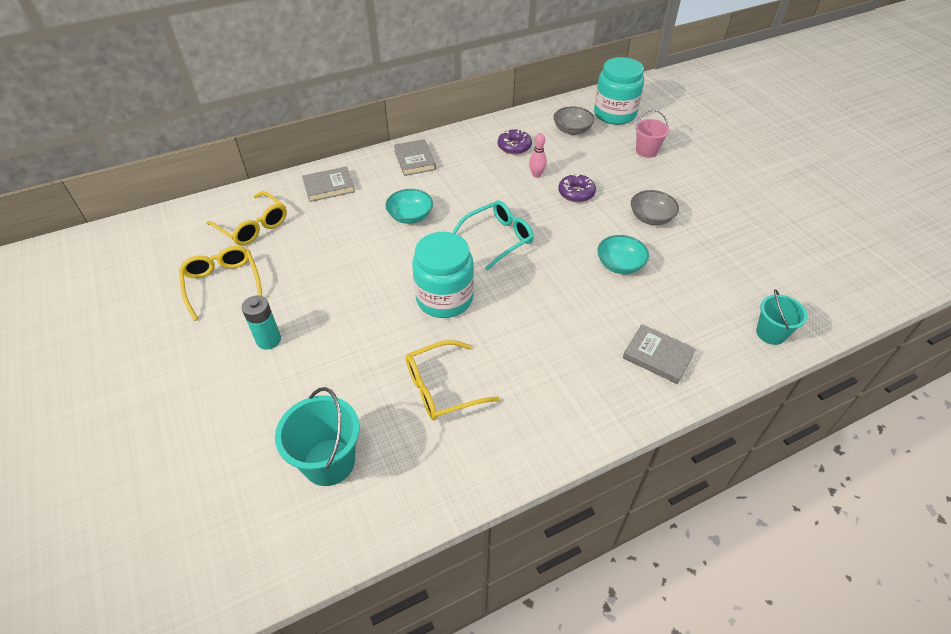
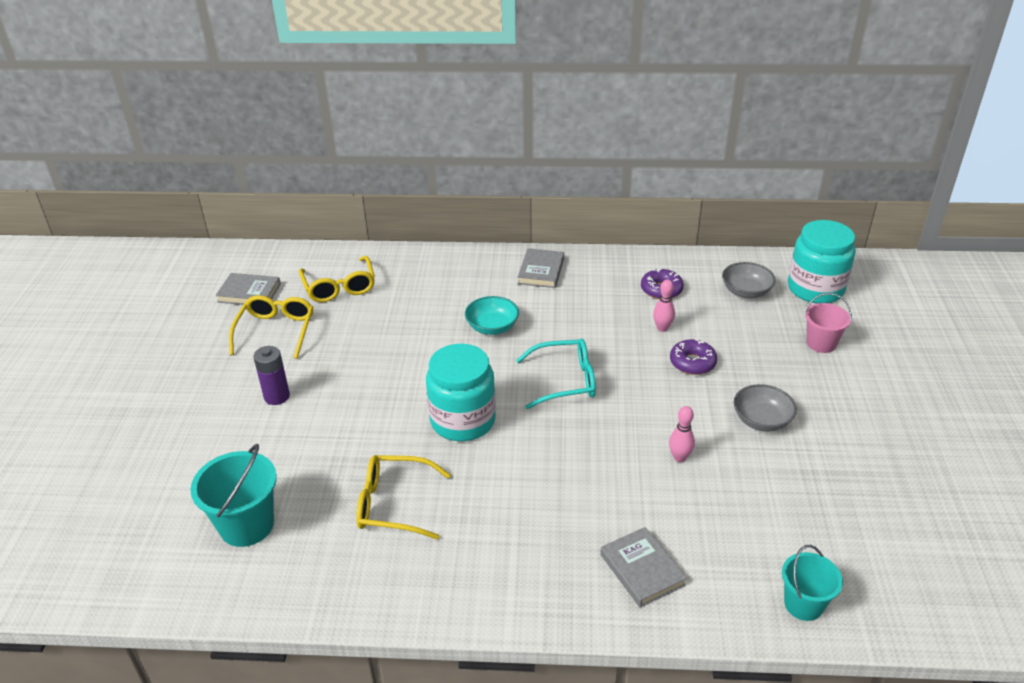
camera: 30 degrees right, 10 degrees down
(268, 340) = (277, 396): turquoise battery -> purple battery
(329, 187) = (435, 271): grey book -> grey book (249, 293)
(620, 264) = (679, 457): turquoise bowl -> pink bowling pin

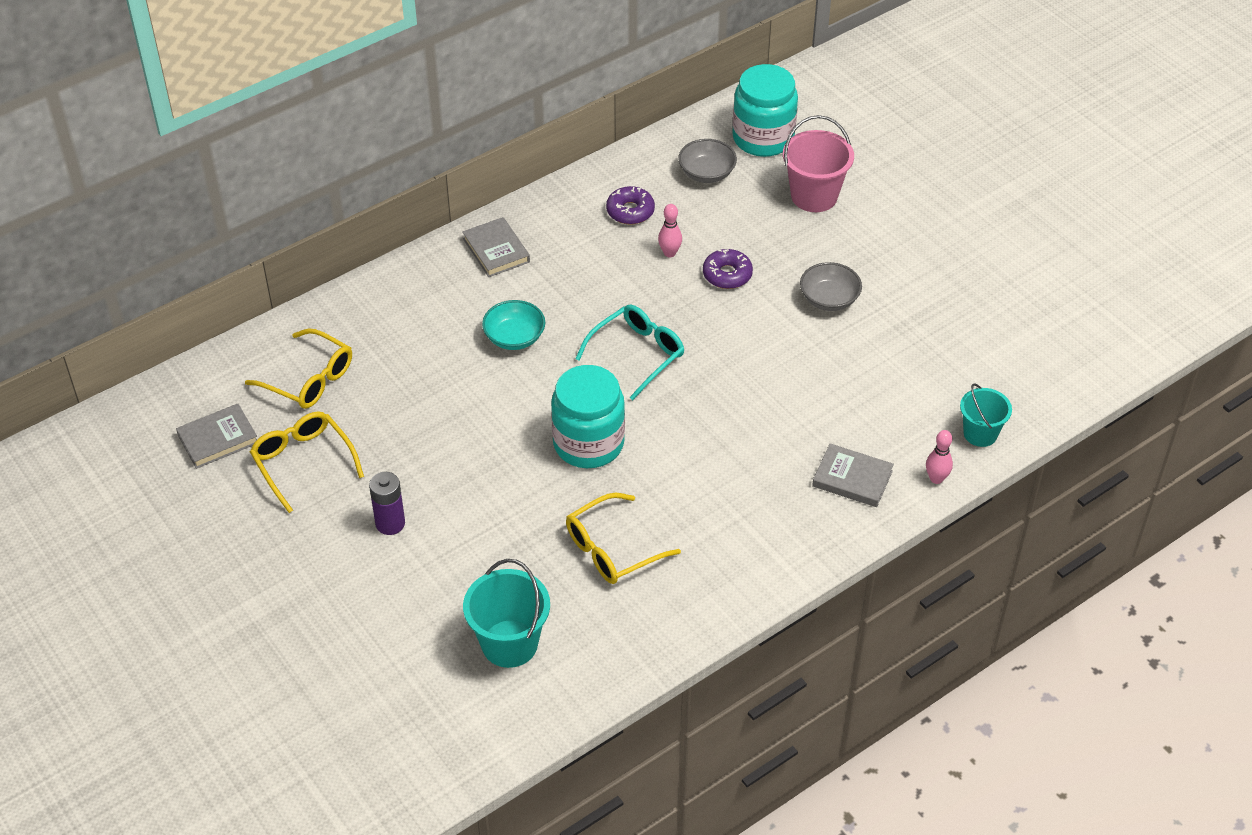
camera: 40 degrees left, 10 degrees up
(679, 457) = (796, 370): pink bowling pin -> pink bowling pin (936, 479)
(821, 343) = (814, 196): pink bucket -> pink bucket, size x1.54

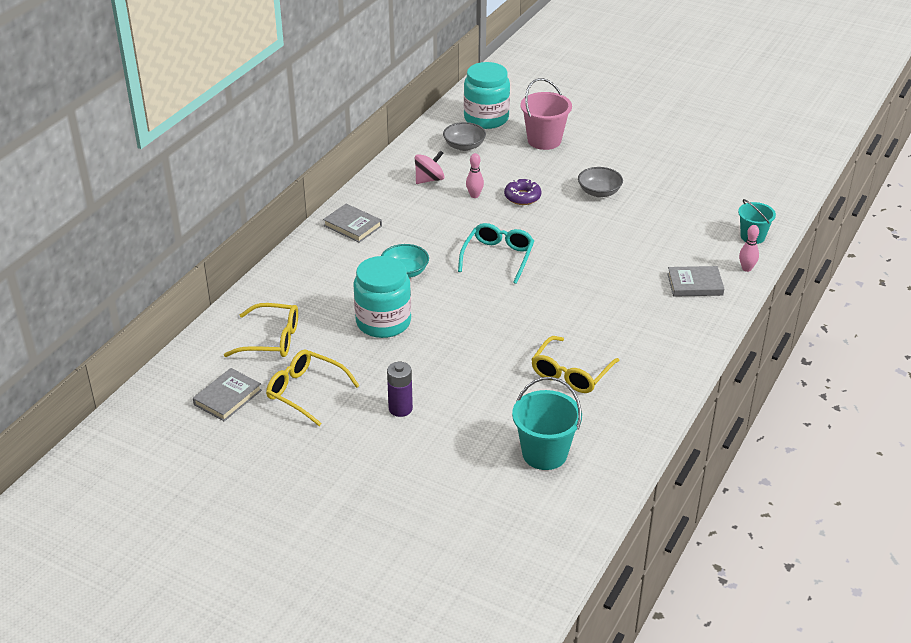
camera: 25 degrees left, 10 degrees down
(588, 443) = (505, 317): turquoise jar -> turquoise jar (383, 322)
(630, 211) = (429, 179): purple donut -> pink spinning top

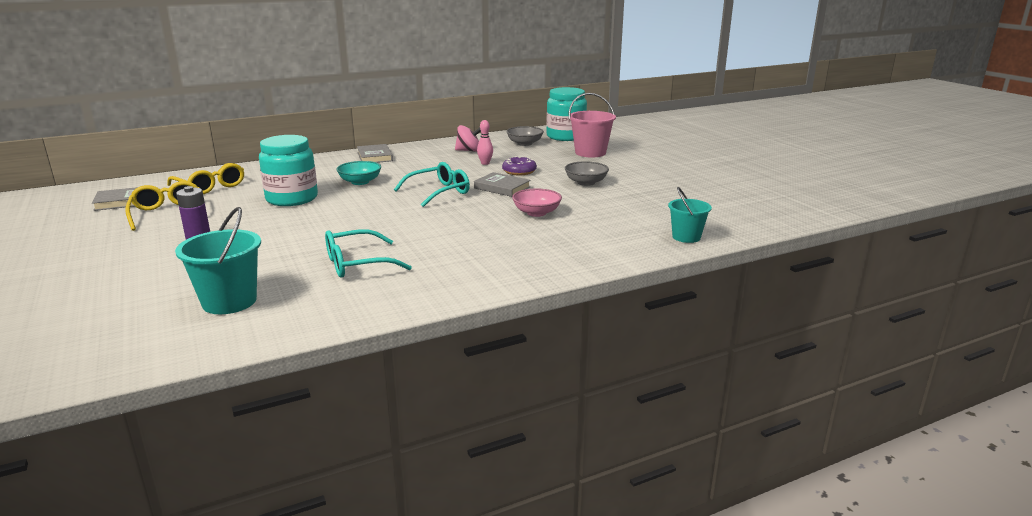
camera: 35 degrees right, 15 degrees down
(570, 373) = (357, 264): yellow glasses -> turquoise glasses
(614, 252) = (536, 213): none -> pink bowl
(695, 284) = (573, 248): grey book -> grey book (502, 188)
(746, 268) = (644, 253): pink bowling pin -> none

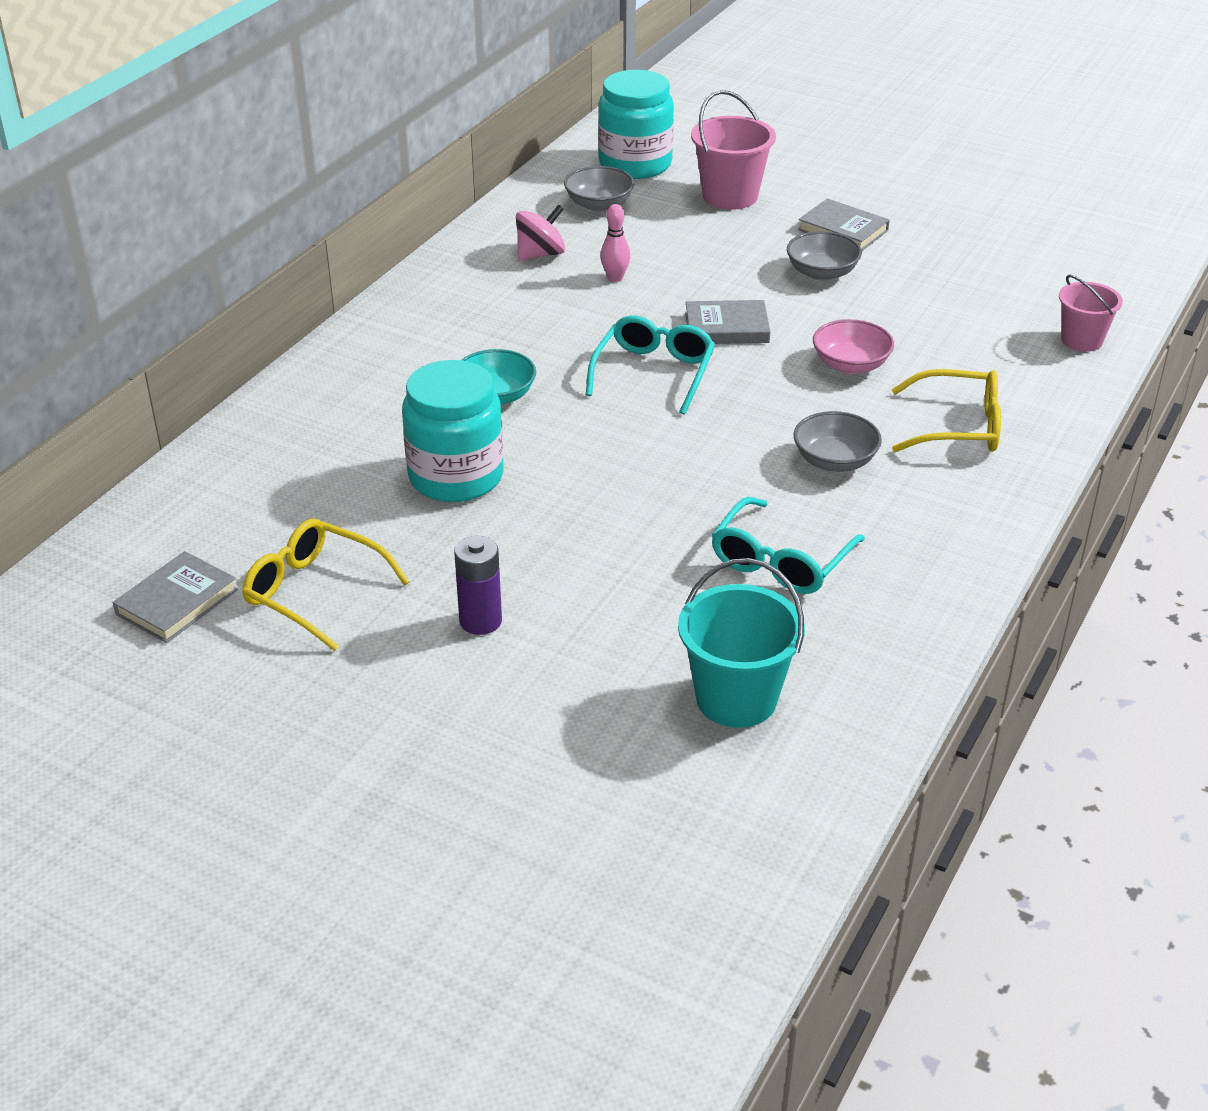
camera: 35 degrees left, 15 degrees up
(210, 187) = (262, 505): yellow glasses -> yellow glasses (958, 427)
(374, 157) = (410, 324): grey book -> grey book (843, 230)
(458, 240) = (834, 461): none -> grey bowl
(519, 171) = (694, 280): purple donut -> none
(686, 237) = (1081, 340): turquoise bucket -> pink bucket

